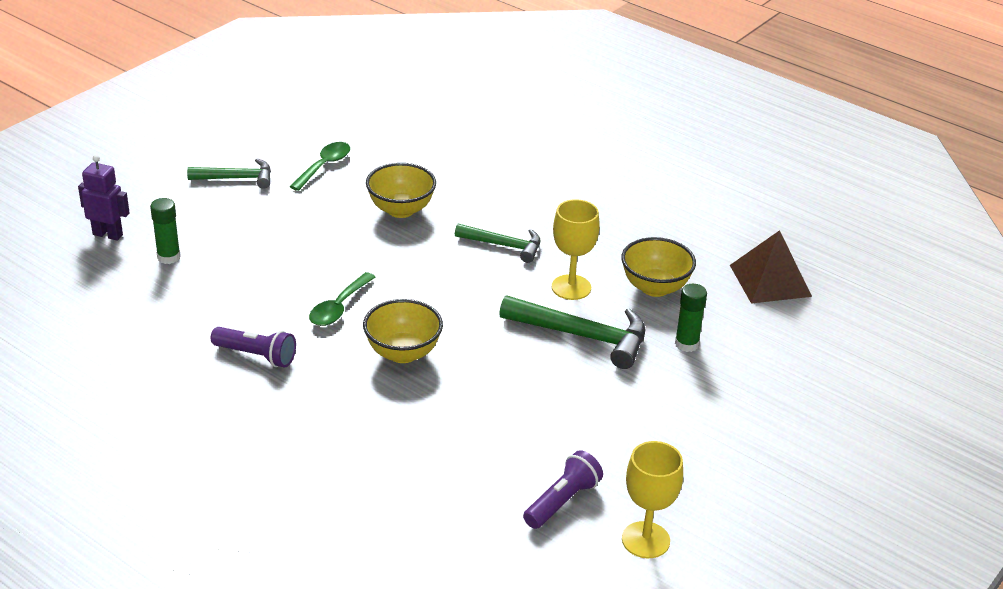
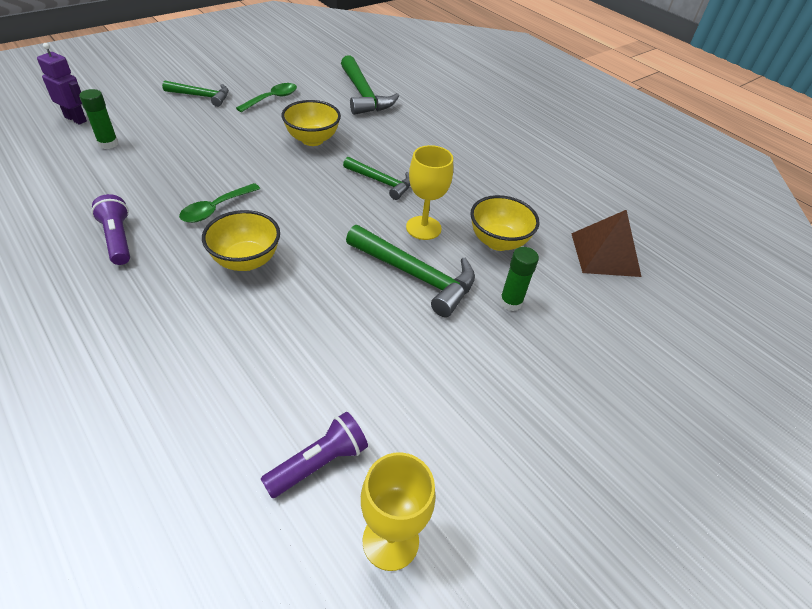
camera: 10 degrees right, 10 degrees up
(256, 356) = (118, 239): purple flashlight -> purple flashlight turned 150 degrees counterclockwise
(432, 141) = (363, 95): none -> green hammer

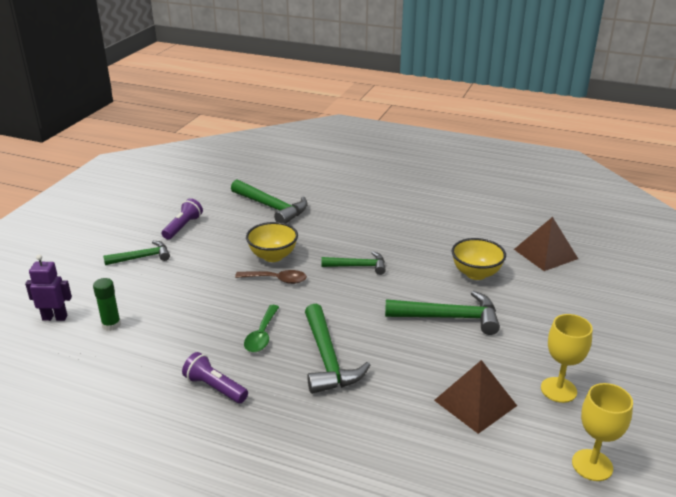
camera: 25 degrees left, 15 degrees down
(246, 260) = (327, 359): yellow bowl -> green hammer
(272, 99) = (203, 237): green spoon -> none
(290, 162) = (276, 280): none -> brown spoon
(319, 463) = (512, 449): purple flashlight -> purple flashlight (183, 227)
(339, 384) = (475, 403): none -> brown pyramid
(423, 228) = (420, 285): yellow goblet -> yellow goblet (558, 390)
(510, 302) = (521, 307): green glue stick -> none

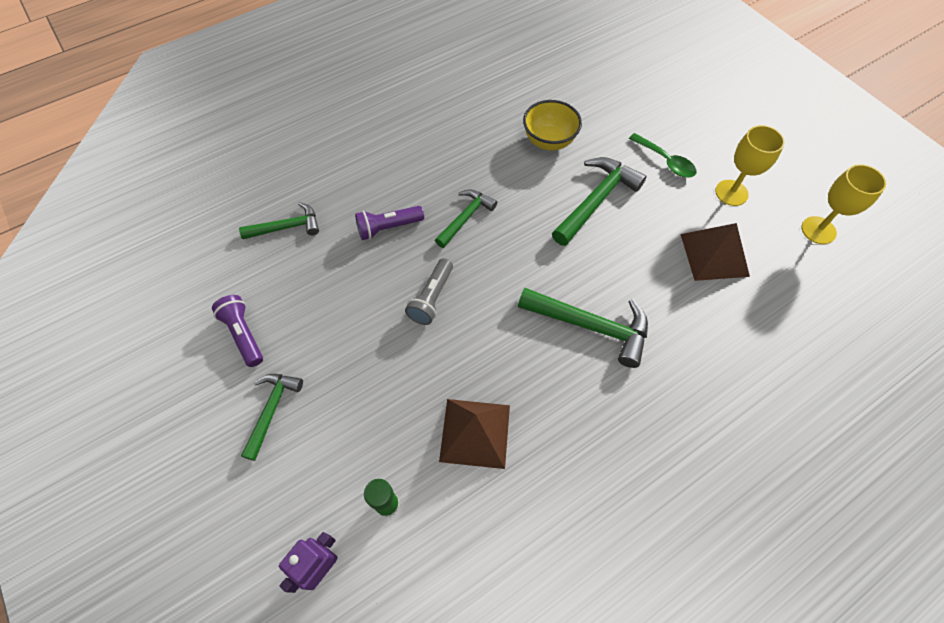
camera: 55 degrees left, 30 degrees up
(215, 387) = (569, 446): purple flashlight -> purple flashlight (388, 228)
(262, 335) = (515, 361): green spoon -> green spoon (665, 161)
(271, 207) = (286, 227): green hammer -> green hammer, size x0.63
(273, 256) = (385, 278): yellow bowl -> none
(276, 280) = (431, 298): brown spoon -> grey flashlight
(545, 254) = (558, 78): brown pyramid -> brown pyramid (475, 432)

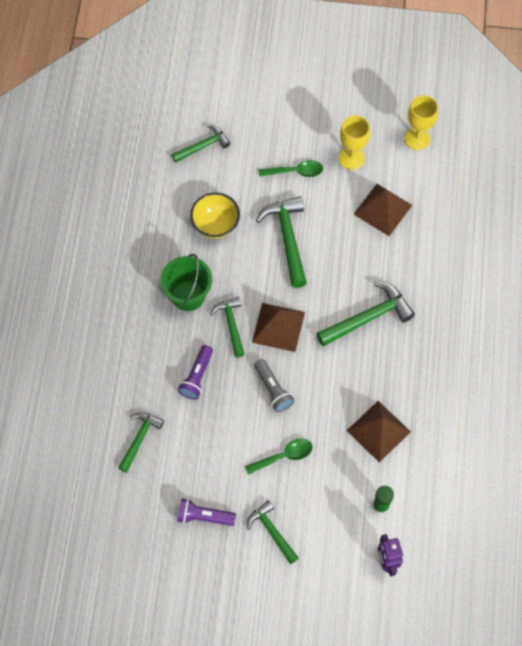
camera: 50 degrees left, 5 degrees up
(367, 360) = (284, 456): none -> green spoon
(462, 167) = (188, 295): none -> green bucket
(501, 256) = (278, 327): none -> brown pyramid
(609, 85) = (203, 146): none -> green hammer

